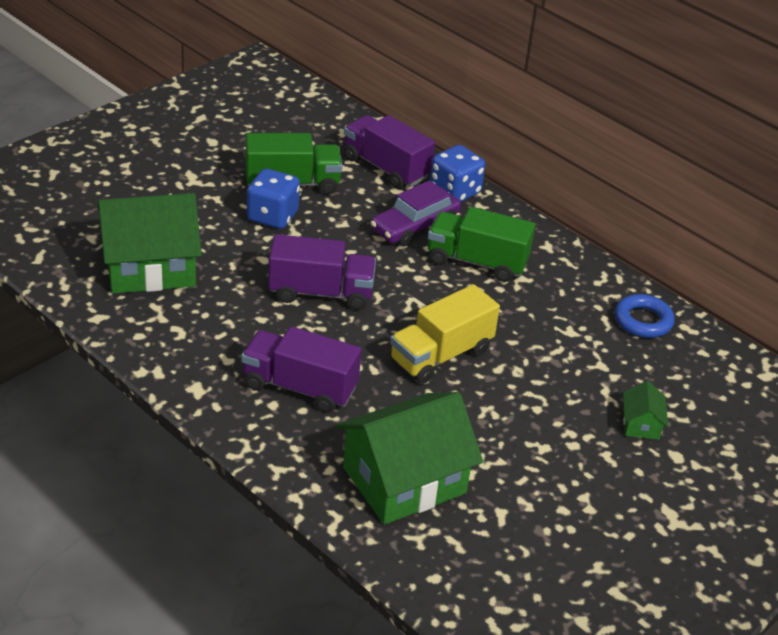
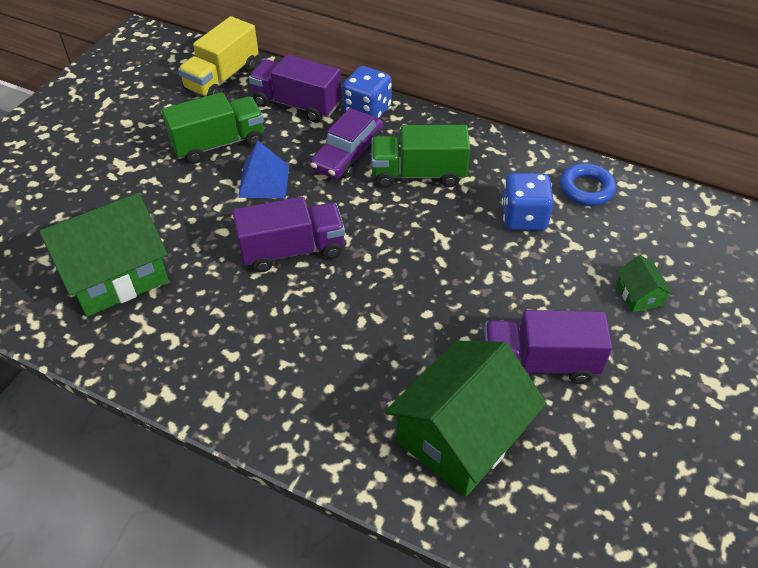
camera: 15 degrees left, 10 degrees up
(272, 216) = (214, 183): blue dice -> blue dice (523, 218)
(299, 387) = (315, 362): purple truck -> purple truck (539, 363)
(321, 227) = (264, 181): none -> blue pyramid
(441, 355) = (431, 282): yellow truck -> yellow truck (222, 78)

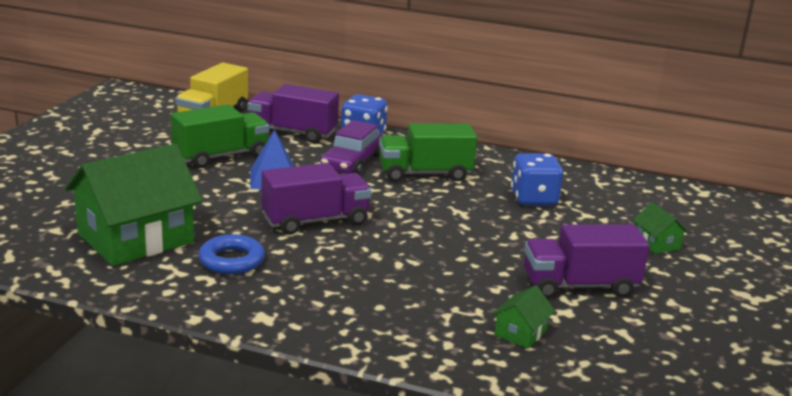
camera: 10 degrees left, 25 degrees down
(461, 435) = (520, 333): green house -> green house, size x0.43
(586, 189) = (585, 182): blue ring -> blue ring (231, 260)

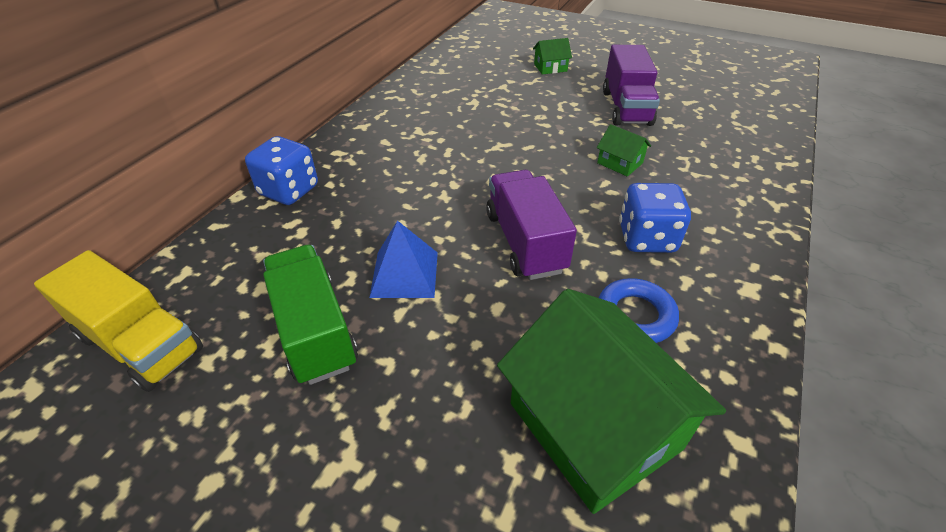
camera: 80 degrees left, 20 degrees up
(292, 132) = (252, 251): purple truck -> none
(352, 162) = (367, 204): purple car -> none
(425, 174) = (408, 157): green truck -> none
(520, 333) = (708, 142): green house -> green house (620, 163)
(533, 199) = (472, 105): blue dice -> blue dice (646, 238)

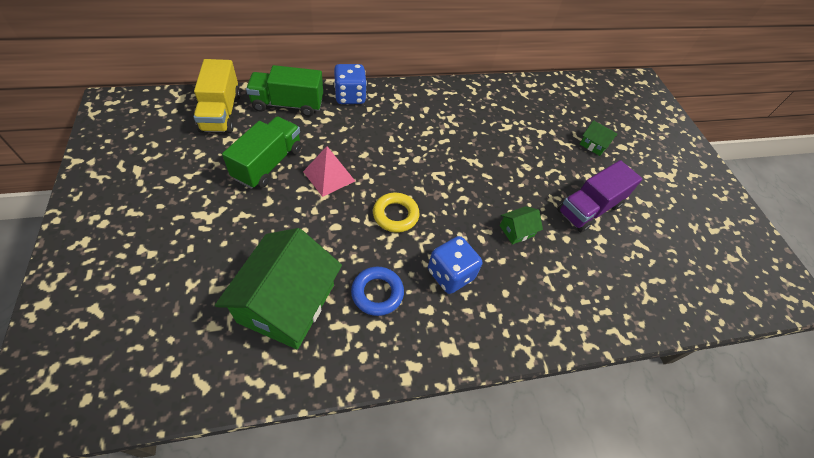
camera: 45 degrees right, 10 degrees up
(226, 256) = (288, 104): none -> green truck
(404, 274) = (329, 176): blue pyramid -> pink pyramid
(525, 242) = (395, 215): purple truck -> yellow ring
(620, 163) = (516, 231): green house -> green house turned 60 degrees clockwise

